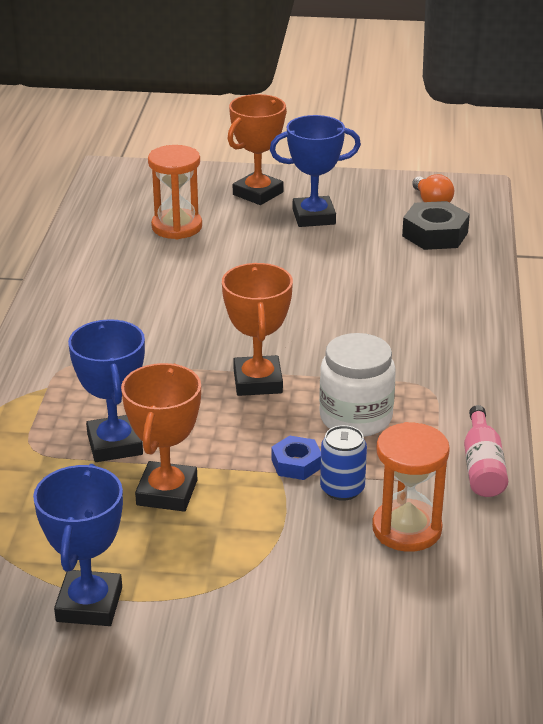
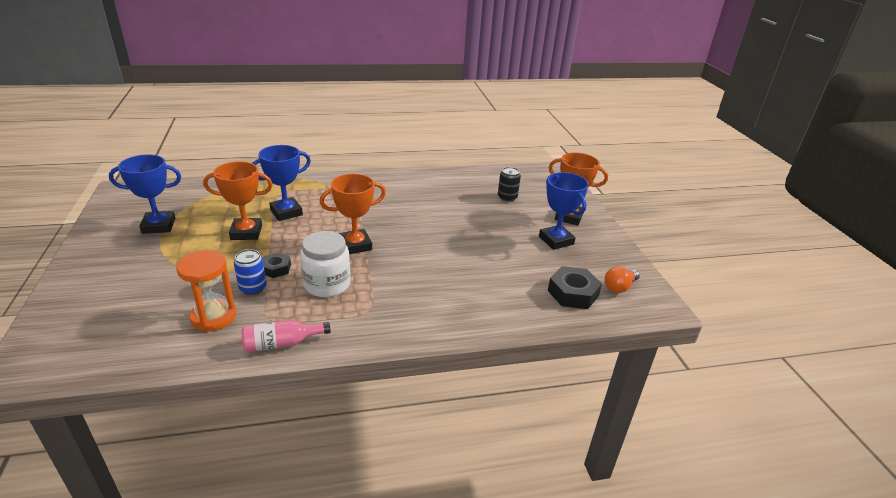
camera: 70 degrees right, 0 degrees up
(177, 227) = (507, 197): orange hourglass -> black can
(296, 464) = (276, 269): blue nut -> black nut

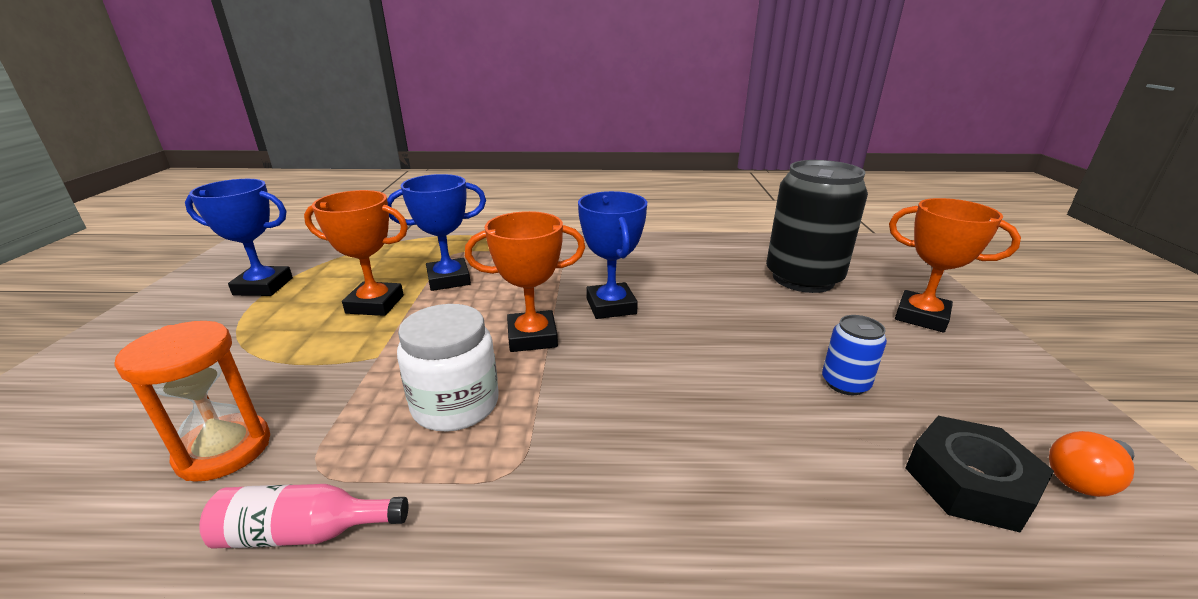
camera: 15 degrees right, 5 degrees down
(253, 288) = (327, 398): blue can -> blue can (845, 383)
(276, 269) = (385, 366): black nut -> none
(507, 197) = (803, 278): black can -> black can, size x2.23
(556, 240) = (904, 357): blue trophy -> blue trophy (611, 306)

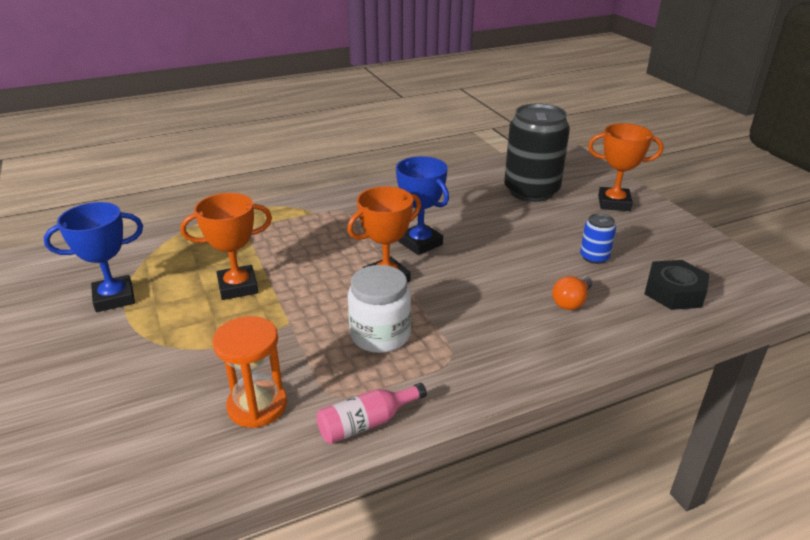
camera: 25 degrees left, 5 degrees up
(449, 279) = (275, 252): blue trophy -> none
(1084, 479) = (719, 275): orange light bulb -> orange light bulb (571, 302)

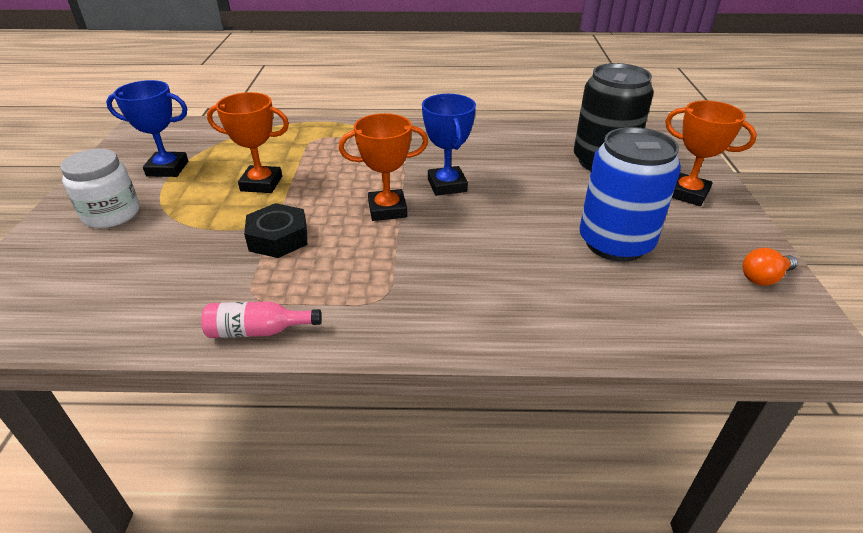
camera: 25 degrees right, 5 degrees up
(257, 406) = (188, 285): orange hourglass -> none
(380, 335) = (338, 257): white jar -> white jar (111, 214)
(571, 302) = (549, 281): orange light bulb -> orange light bulb (764, 278)
(594, 257) = (615, 243): blue can -> blue can, size x2.23
(674, 292) = (679, 304): black nut -> black nut (278, 238)

